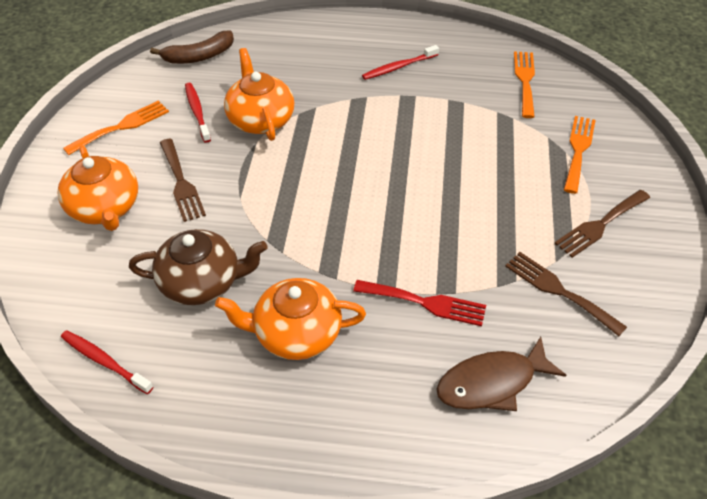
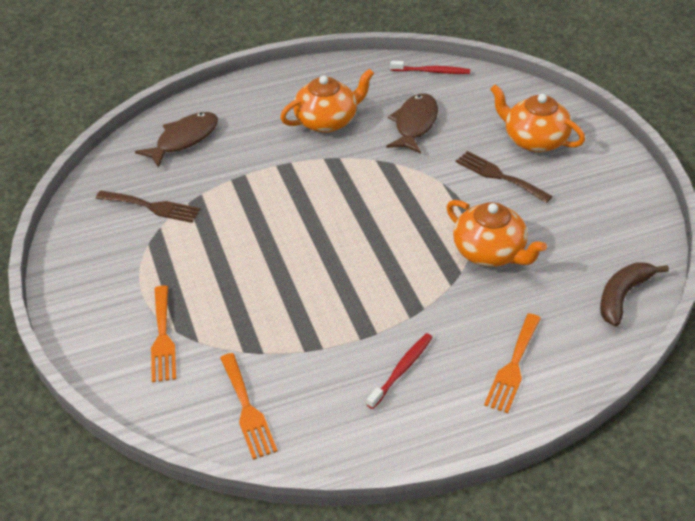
camera: 155 degrees right, 5 degrees down
(121, 126) = (602, 199): orange fork -> orange fork (513, 366)
(197, 112) = (554, 237): red toothbrush -> none
(202, 282) = (415, 124): brown teapot -> brown fish
(425, 303) = (250, 166): red fork -> none
(600, 225) = (127, 269): brown fork -> none

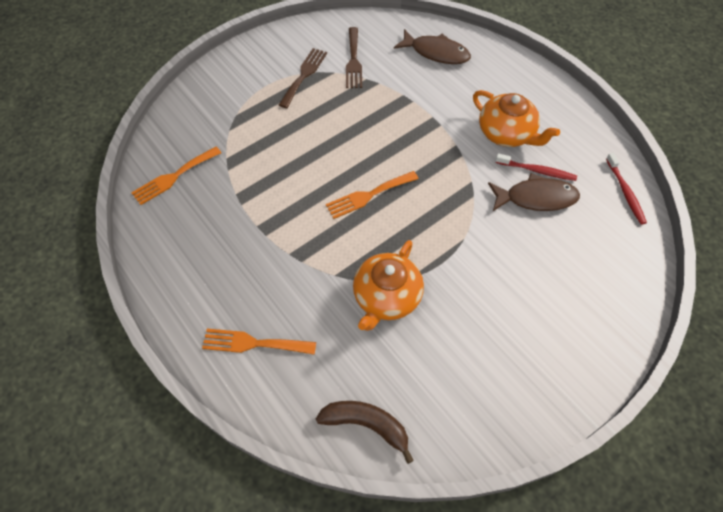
camera: 70 degrees right, 15 degrees up
(163, 338) = (228, 110): orange fork -> orange fork (368, 195)
(401, 370) = (231, 262): red toothbrush -> red toothbrush (537, 171)
(499, 176) = (494, 283): brown fork -> brown fork (304, 75)
(534, 140) = (565, 304): orange teapot -> none

